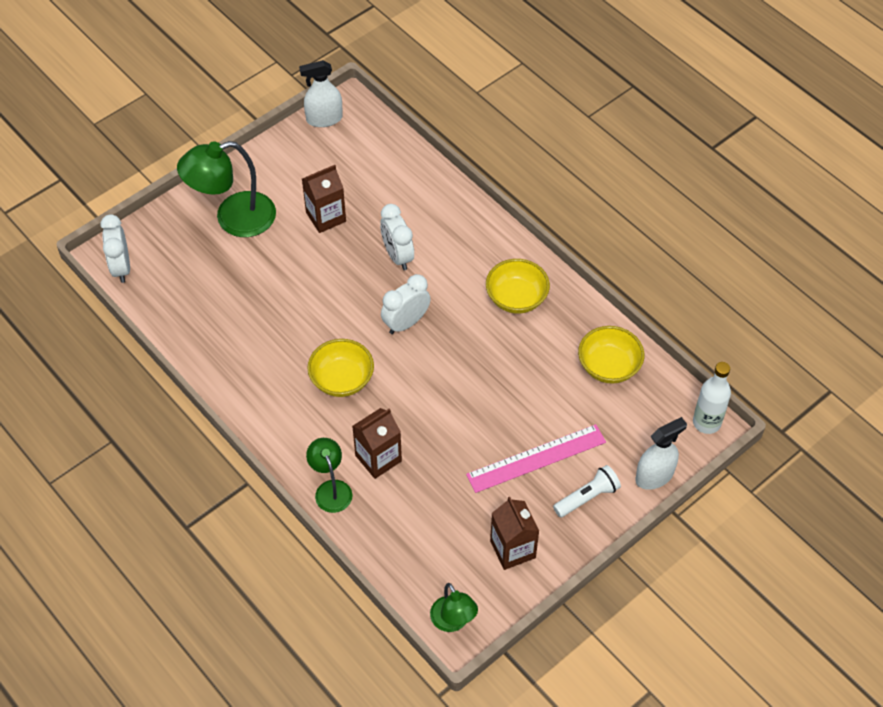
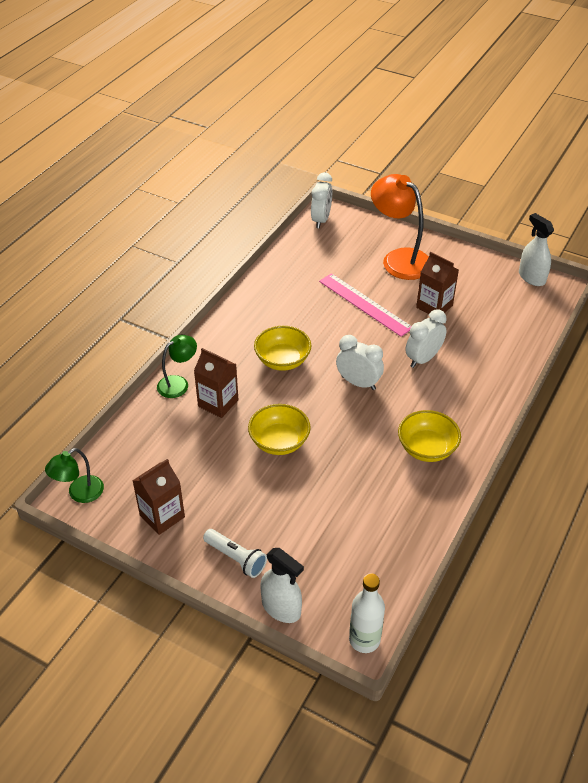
camera: 70 degrees right, 10 degrees down
(121, 267) = (321, 220): white clock -> white clock turned 135 degrees clockwise
(233, 218) = (399, 259): green lamp -> orange lamp
(536, 458) = (262, 508): pink ruler -> pink ruler (364, 304)
(609, 366) = (389, 538): yellow bowl -> yellow bowl (279, 442)

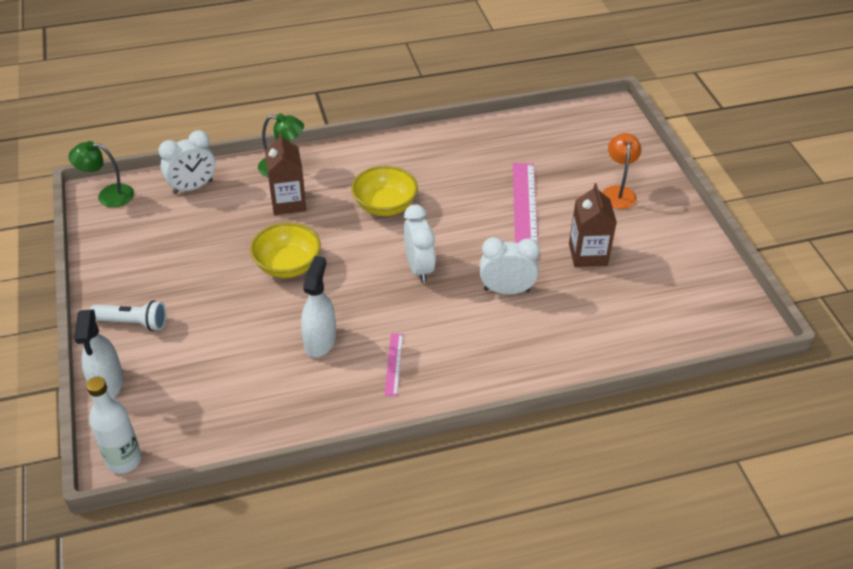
camera: 45 degrees right, 0 degrees up
(162, 516) = (132, 253): brown carton -> none
(236, 558) = (132, 323): white flashlight -> white flashlight turned 75 degrees counterclockwise
(321, 220) = (594, 114): white clock -> white clock (192, 187)
(399, 259) = (618, 192): orange lamp -> orange lamp, size x0.56
(427, 449) = (393, 364): yellow bowl -> pink ruler
(531, 277) = (734, 296): white spray bottle -> white spray bottle (320, 341)

